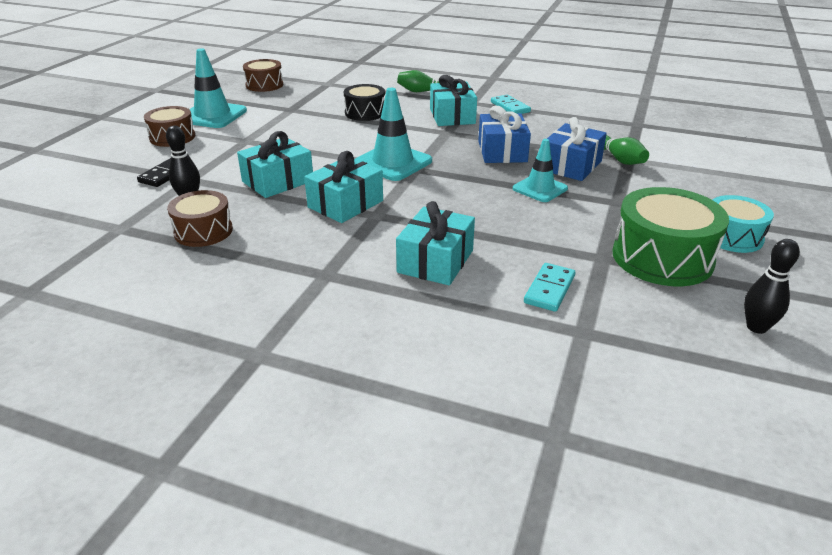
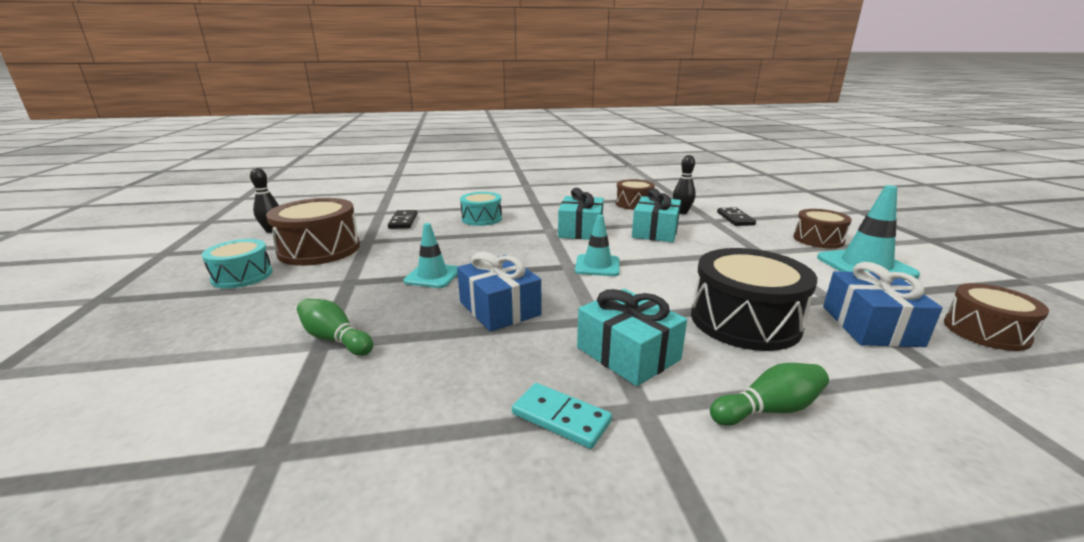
camera: 150 degrees right, 10 degrees down
(365, 113) = (744, 321): black drum -> black drum, size x1.61
(392, 162) = (597, 266): turquoise traffic cone -> turquoise traffic cone, size x0.65
(435, 261) = (481, 219): turquoise gift -> turquoise drum
(549, 289) = (403, 221): turquoise domino -> black domino
(571, 166) = (404, 311): blue gift -> blue gift (870, 326)
(662, 257) = (319, 249): green drum -> brown drum

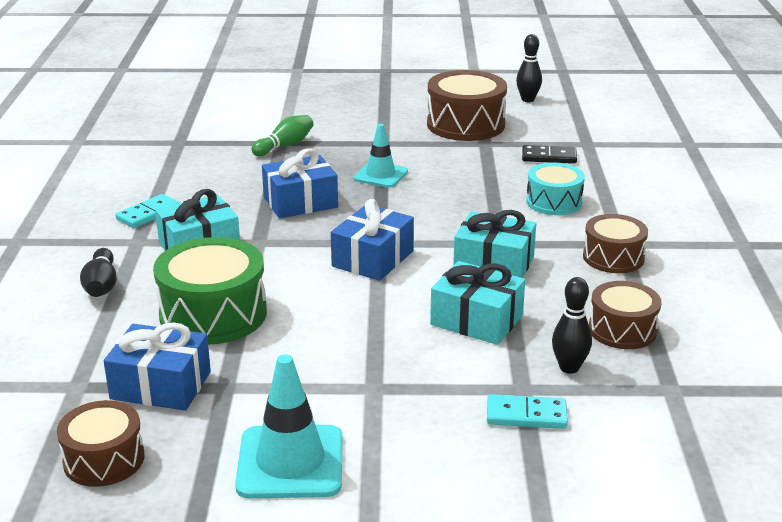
camera: 100 degrees right, 5 degrees up
(242, 276) = (411, 104): turquoise drum -> none
(597, 266) = (372, 259): turquoise traffic cone -> blue gift
(735, 219) = (526, 415): black domino -> turquoise domino
(744, 321) = (213, 314): black drum -> green drum
(769, 409) = (101, 285): green bowling pin -> black bowling pin
(818, 239) = (405, 467): brown drum -> brown drum (613, 257)

